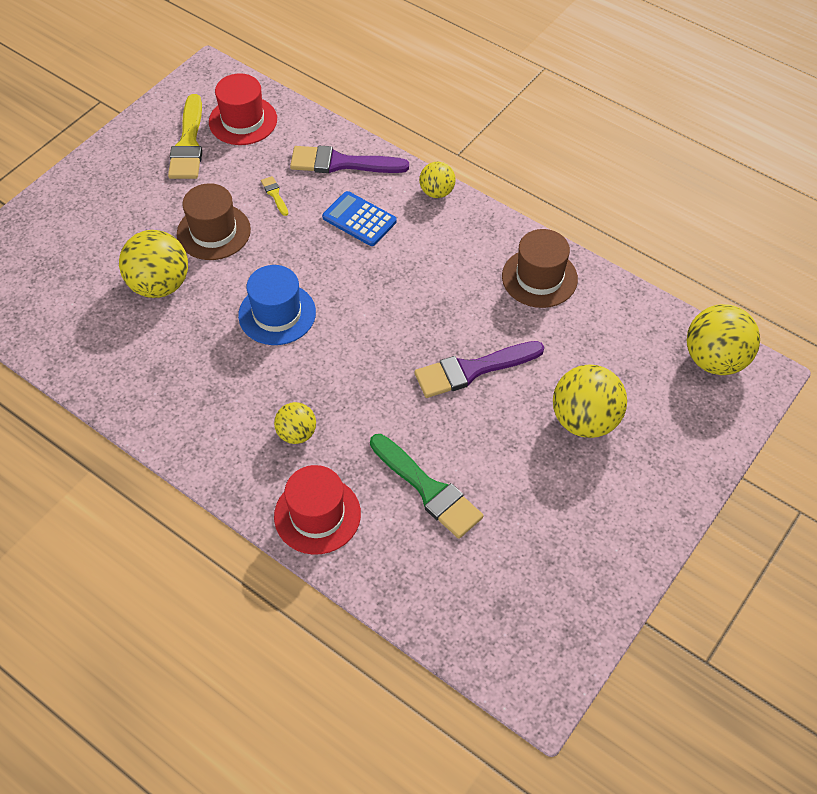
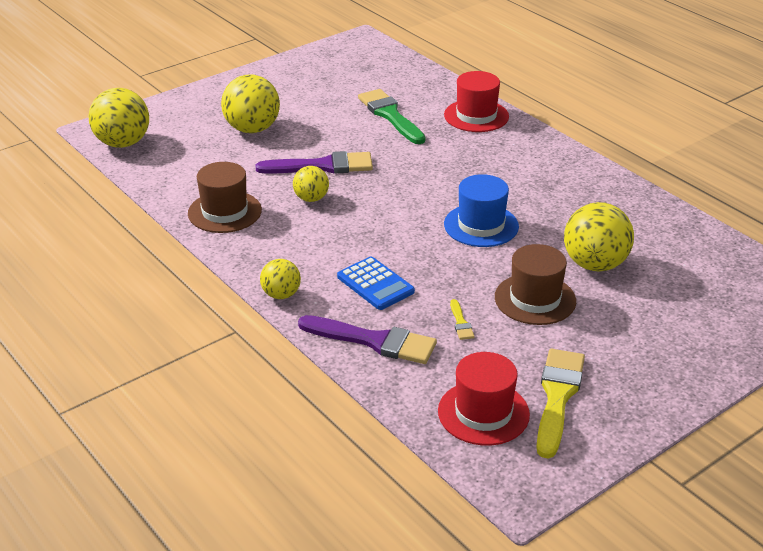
camera: 165 degrees left, 20 degrees down
(296, 433) = (481, 154): yellow ball -> yellow ball (311, 198)

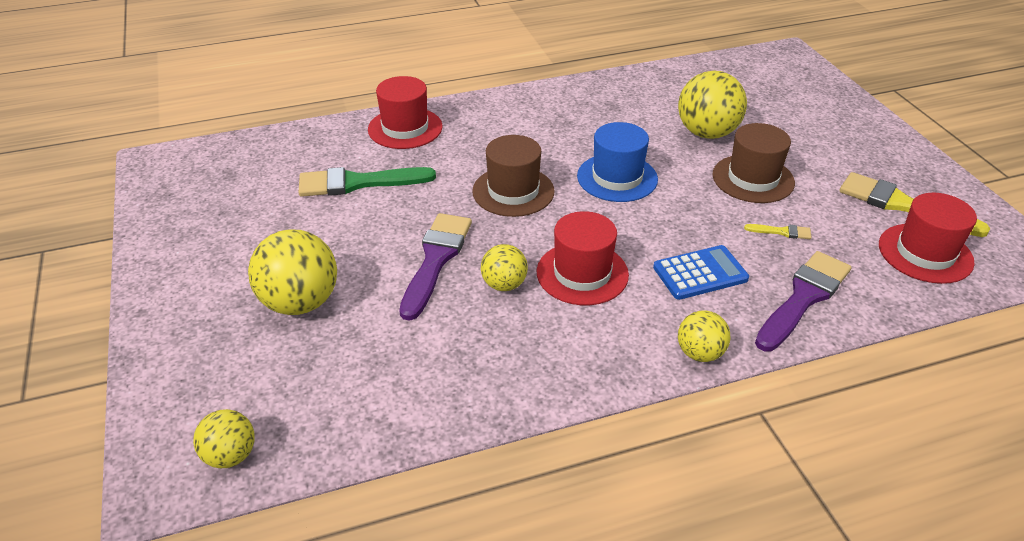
camera: 70 degrees left, 5 degrees up
(123, 143) = (230, 455): yellow ball -> yellow ball, size x0.57
(224, 212) = (494, 370): brown hat -> brown hat (513, 191)
(343, 229) = (582, 273): none -> red hat

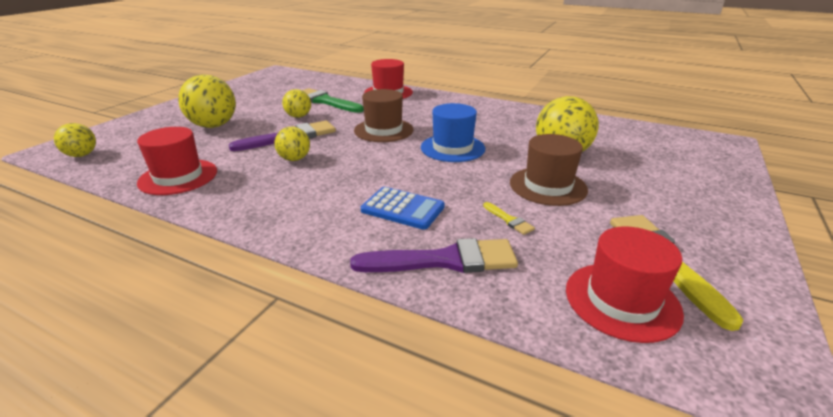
camera: 45 degrees right, 10 degrees down
(582, 273) = (339, 174): red hat -> red hat (178, 177)
(700, 353) = (312, 242): yellow ball -> yellow ball (298, 116)

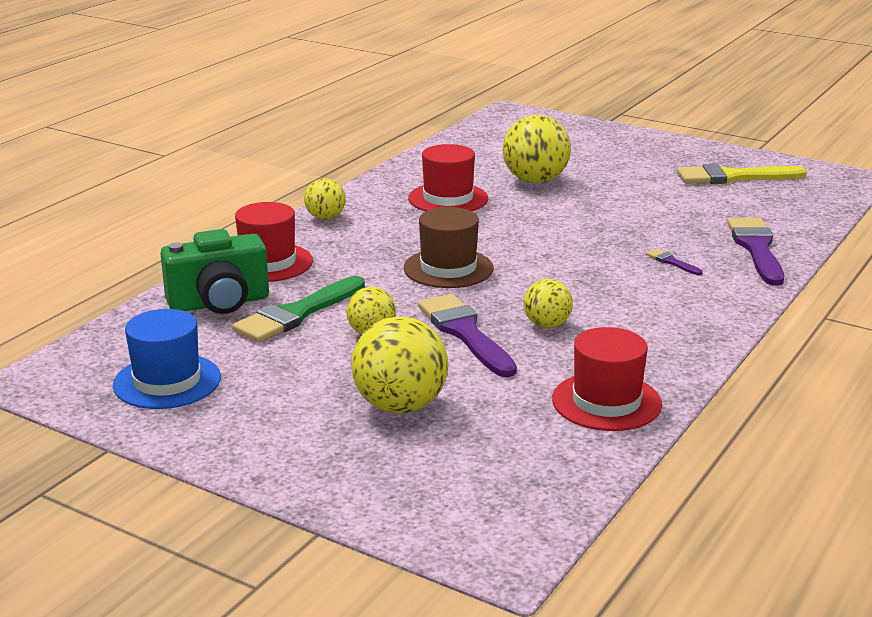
camera: 85 degrees left, 5 degrees down
(82, 155) = (525, 512): yellow ball -> yellow ball (325, 218)
(340, 88) = (219, 303): none -> green camera
(403, 209) = (671, 262): blue calculator -> purple brush
(452, 148) = (516, 230): blue hat -> blue hat (167, 381)
(509, 220) = (684, 219): yellow brush -> none
(548, 186) = (615, 196): brown hat -> none
(622, 300) = (787, 197): red hat -> red hat (448, 198)

